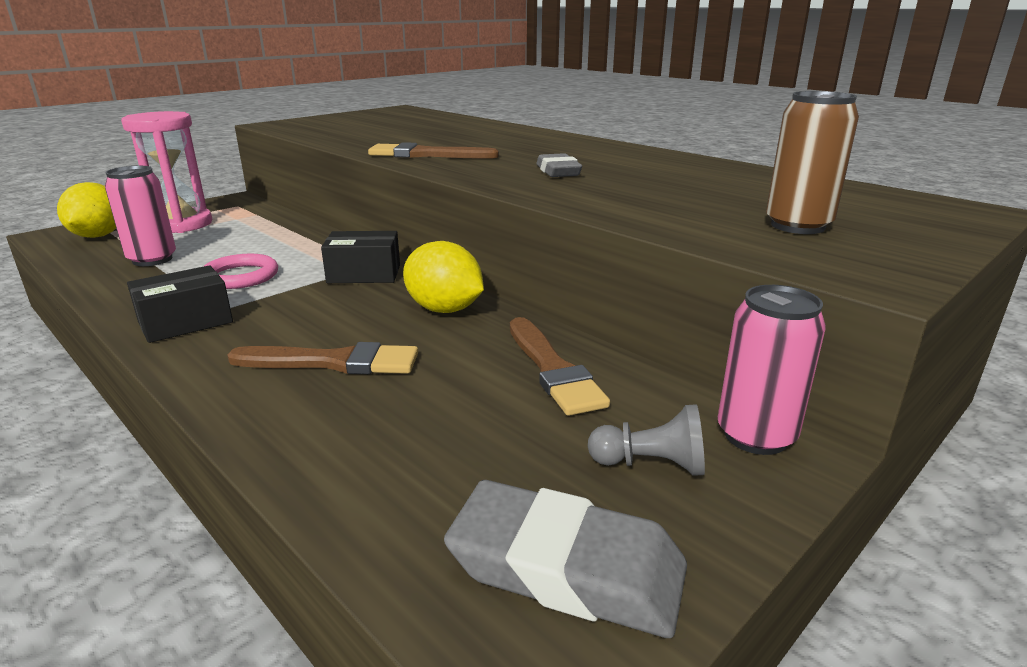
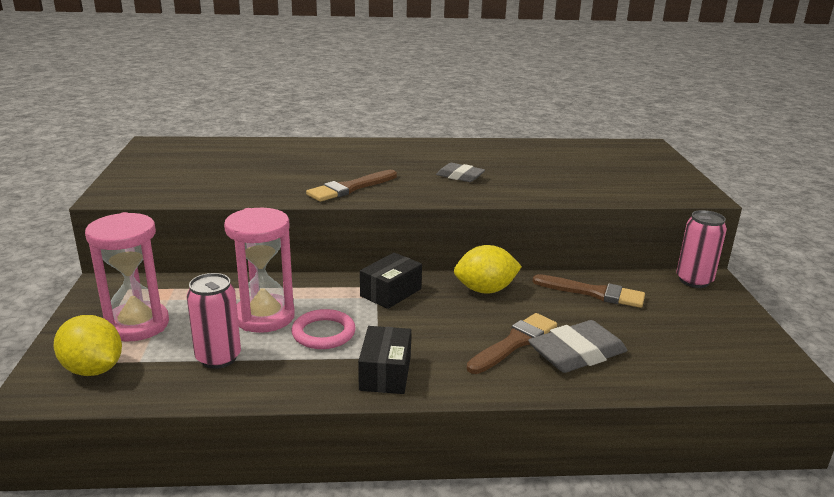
camera: 50 degrees left, 0 degrees up
(244, 250) = (264, 317): none -> pink hourglass
(566, 568) = (743, 352): grey eraser -> grey eraser (577, 353)
(651, 464) = (694, 308): grey pawn -> none
(797, 226) = (628, 177): brown can -> none

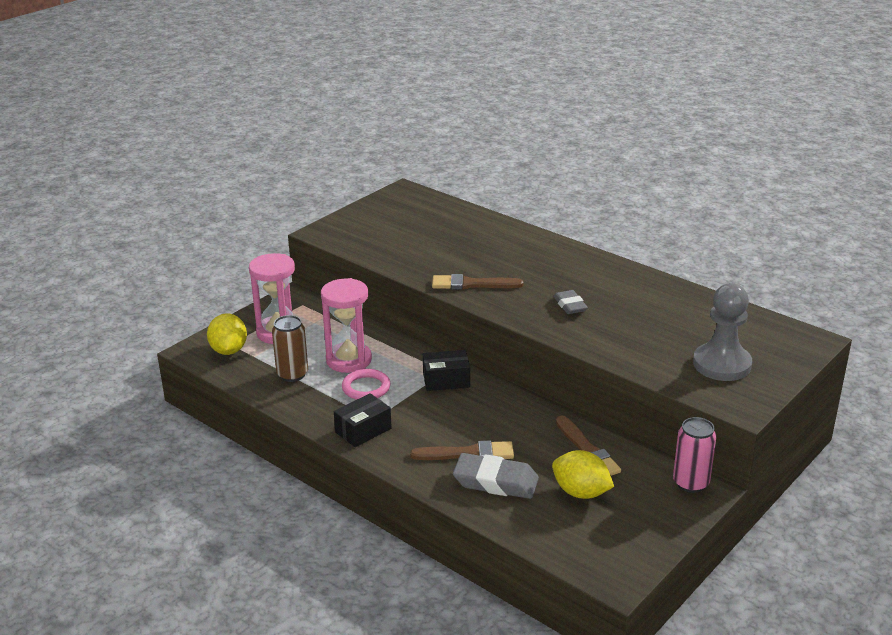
camera: 45 degrees right, 5 degrees up
(218, 358) = (292, 374): pink can -> brown can
(485, 290) = (512, 409): yellow lemon -> yellow lemon (581, 492)
(633, 176) = (722, 364): none -> grey pawn

